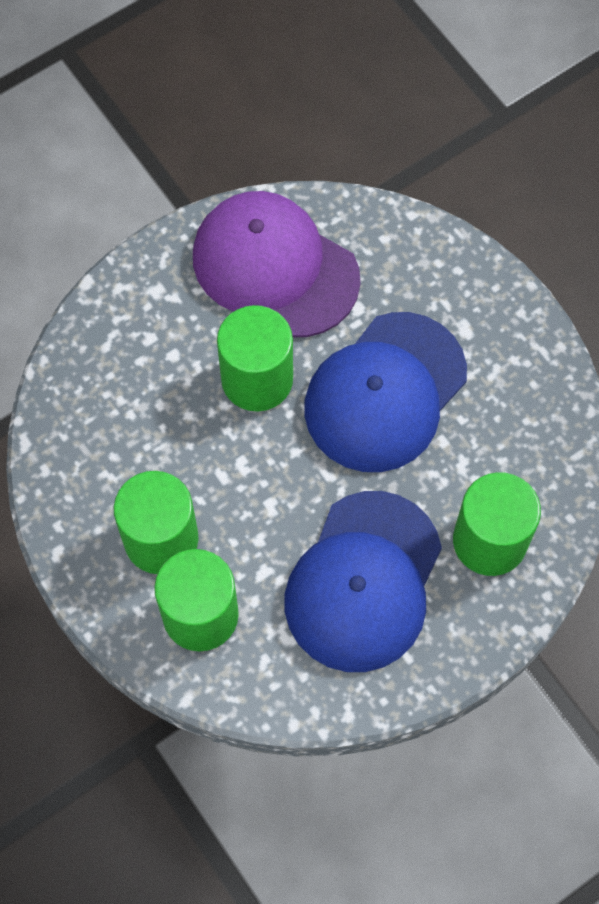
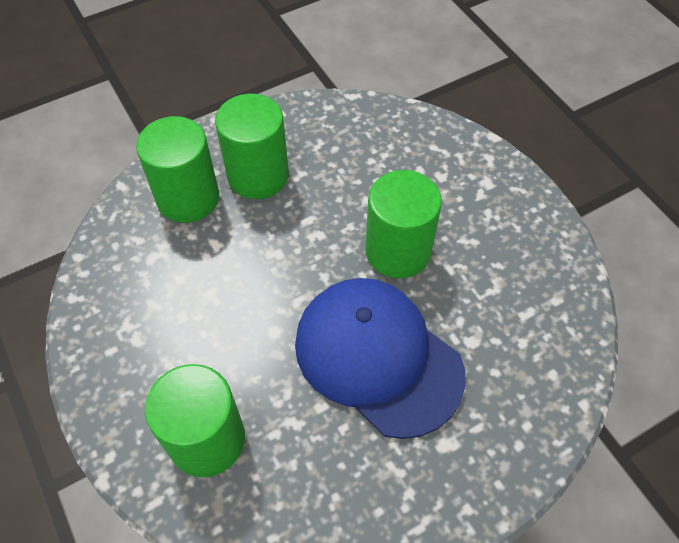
camera: 95 degrees right, 10 degrees down
(275, 267) = (514, 273): purple cap -> none
(363, 582) = (189, 320): blue cap -> none

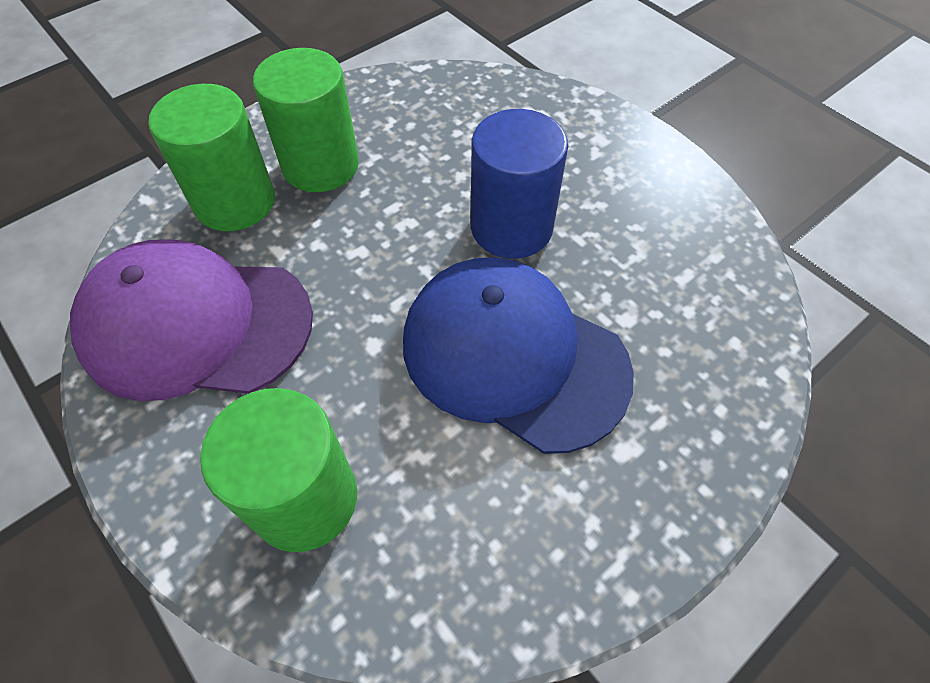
camera: 10 degrees left, 0 degrees up
(147, 295) = (196, 325): none -> purple cap
(398, 251) = (511, 227): green cylinder -> blue cylinder

